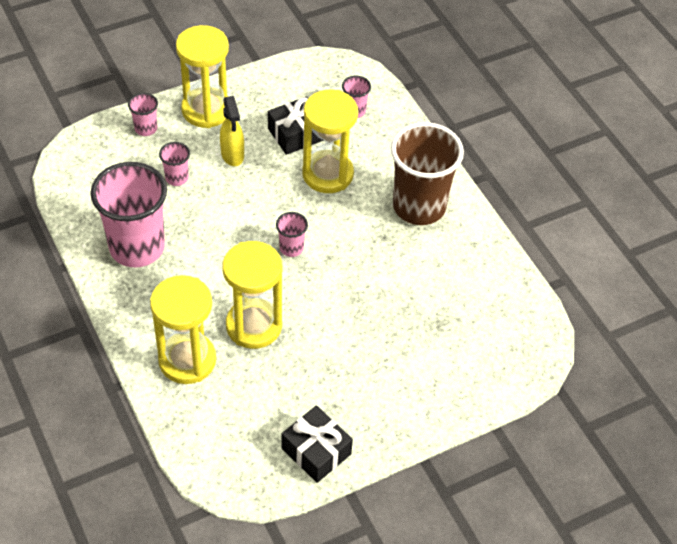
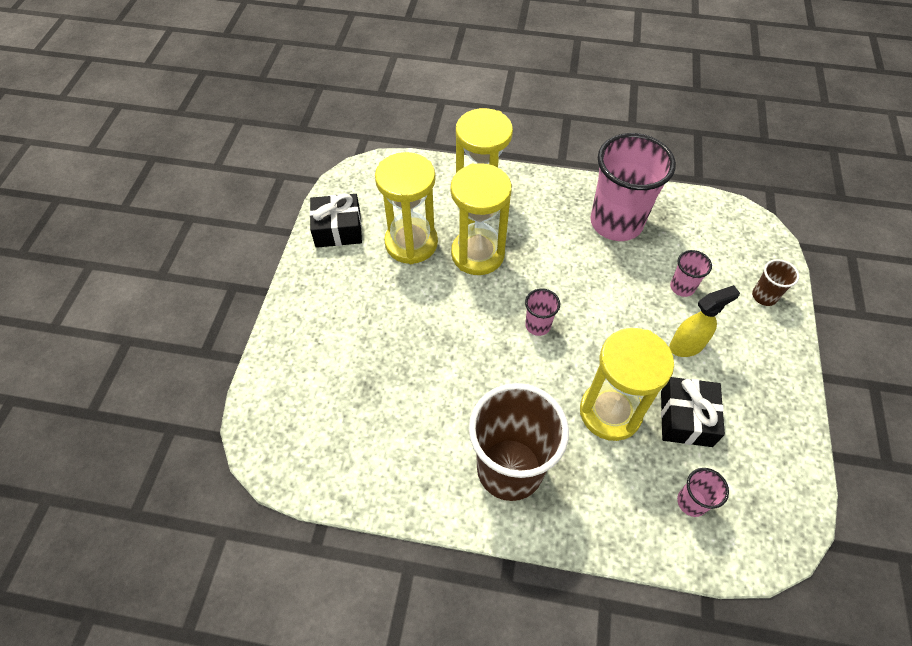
camera: 130 degrees right, 5 degrees up
(146, 128) = (764, 296): pink cup -> brown cup
(206, 110) = (767, 358): yellow hourglass -> yellow hourglass (411, 243)
(232, 155) = (687, 345): yellow spray bottle -> yellow spray bottle turned 135 degrees clockwise

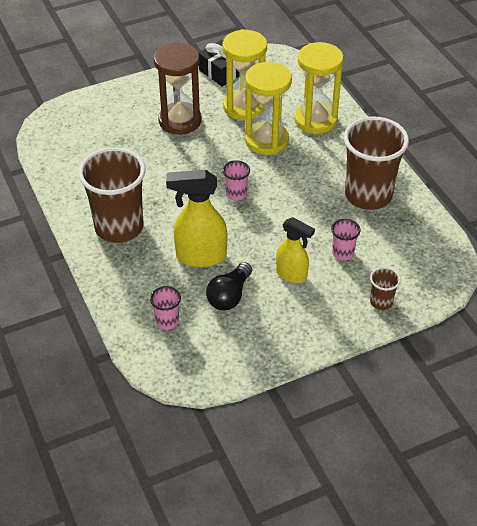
camera: 55 degrees right, 10 degrees down
(382, 310) = (180, 121): none -> brown hourglass
(610, 412) = (200, 256): yellow hourglass -> yellow spray bottle
(616, 222) = (368, 195): pink cup -> brown cup
(686, 418) = (229, 296): black gift -> black light bulb

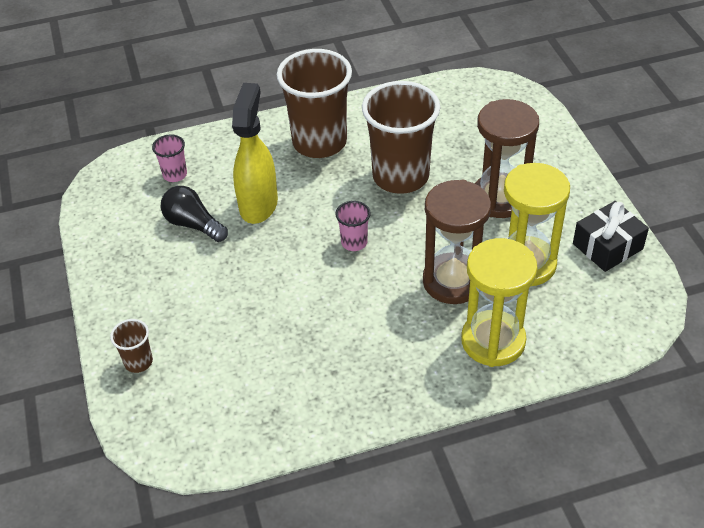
camera: 100 degrees right, 0 degrees up
(266, 140) = (453, 281): yellow hourglass -> brown hourglass
(292, 274) = (208, 281): yellow spray bottle -> none
(343, 253) = (228, 335): pink cup -> none
(368, 195) = (327, 379): brown cup -> brown cup (400, 176)

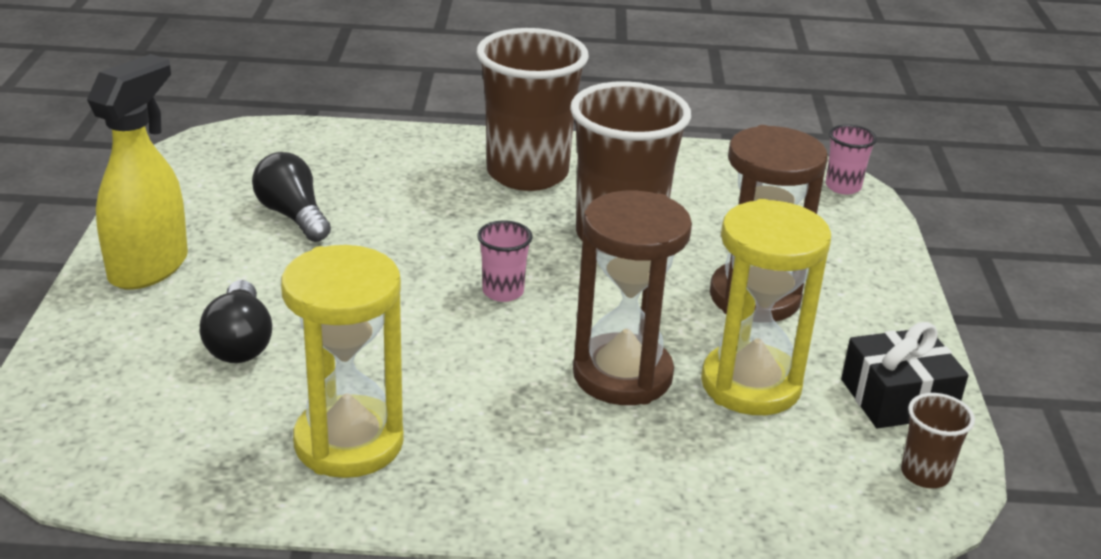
camera: 15 degrees right, 15 degrees down
(138, 362) = (102, 343): brown cup -> brown cup (925, 474)
(175, 174) = (308, 160): pink cup -> pink cup (843, 187)
(221, 333) = (240, 342): none -> black light bulb
(258, 204) = (397, 217): yellow spray bottle -> yellow spray bottle (149, 267)
(493, 341) = (641, 466): yellow hourglass -> yellow hourglass (349, 442)

